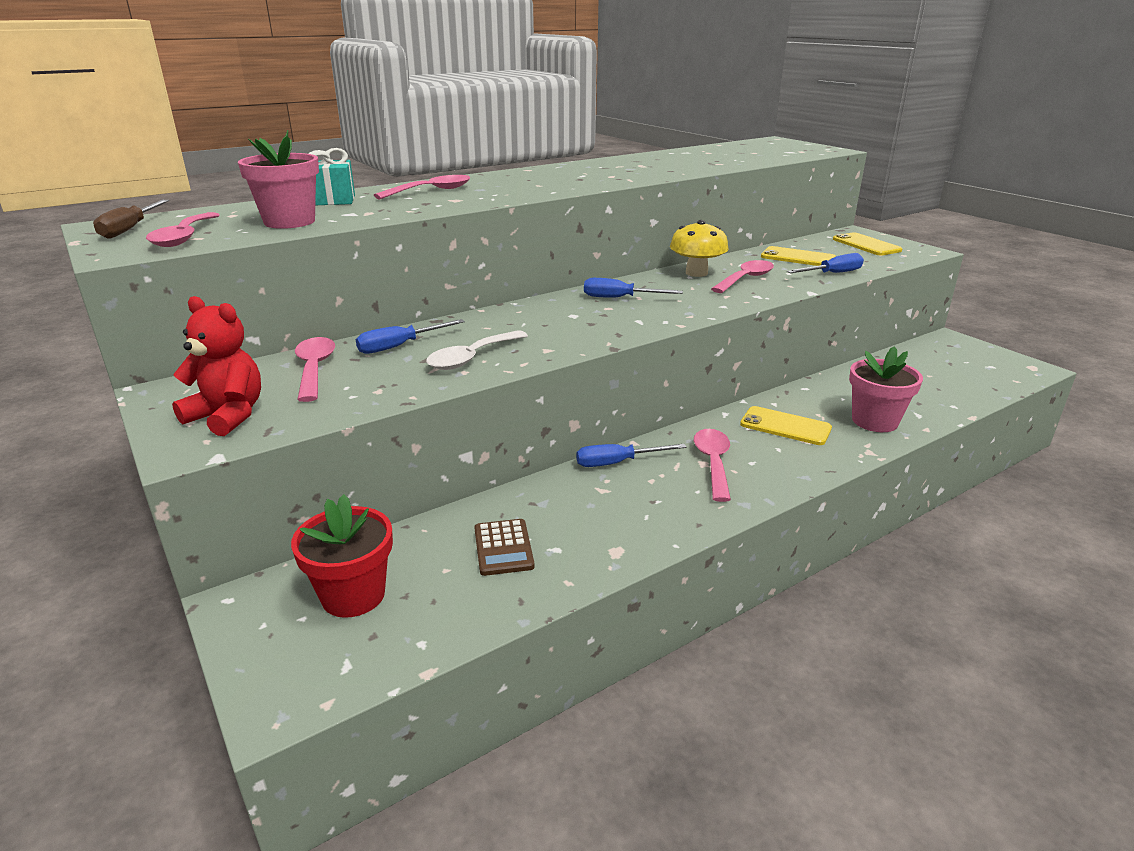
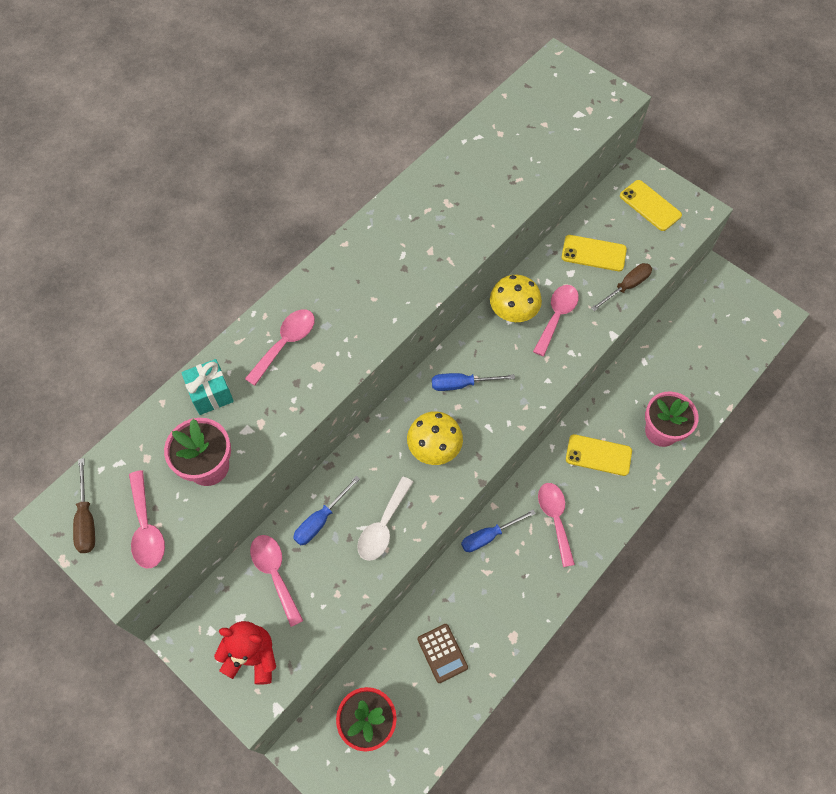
camera: 15 degrees left, 35 degrees up
(566, 324) = (434, 448): none -> yellow mushroom
(832, 273) = (626, 287): blue screwdriver -> brown screwdriver

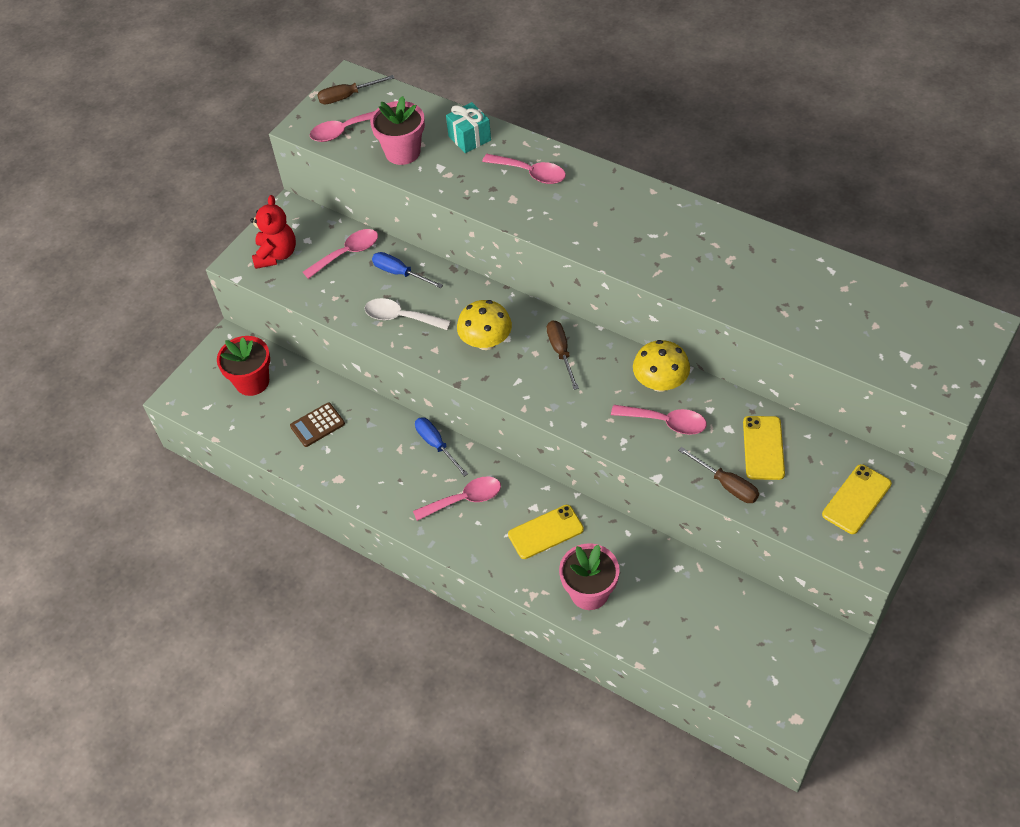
camera: 85 degrees right, 10 degrees down
(462, 384) = (561, 352): blue screwdriver -> brown screwdriver
(598, 455) = (545, 532): yellow phone -> yellow phone turned 60 degrees clockwise

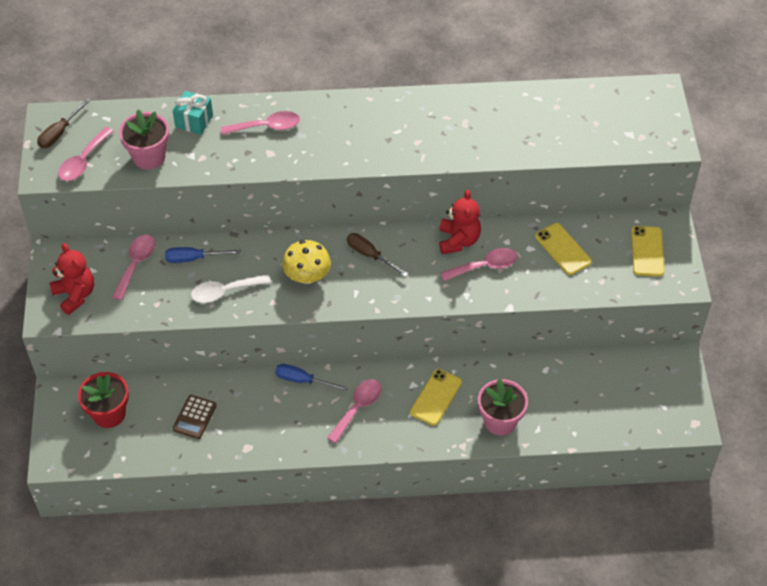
camera: 40 degrees left, 0 degrees up
(660, 383) = (458, 240): yellow mushroom -> red teddy bear
(726, 485) = (559, 287): brown screwdriver -> none

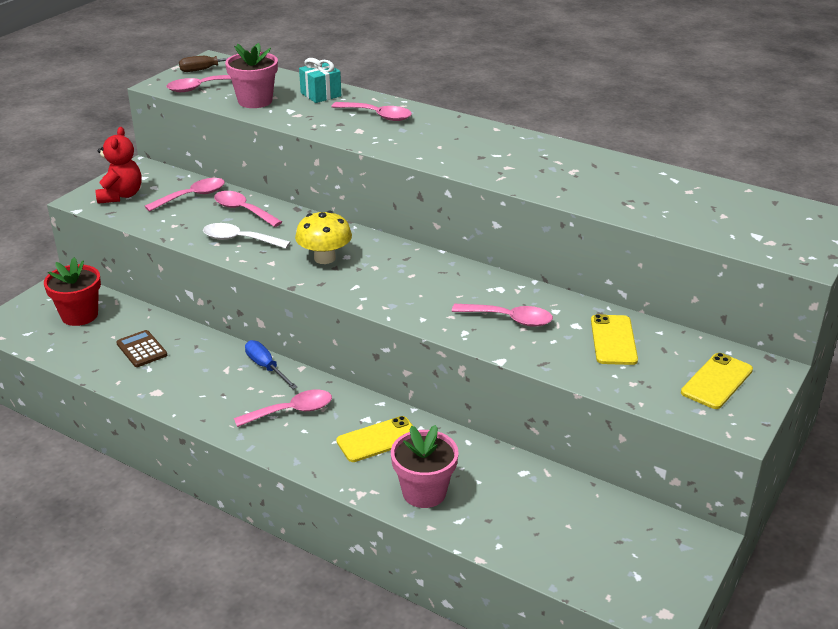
camera: 35 degrees right, 20 degrees down
(194, 258) = (243, 210): blue screwdriver -> pink spoon
(194, 417) = (142, 349): brown calculator -> brown calculator turned 90 degrees clockwise
(370, 255) = (401, 267): brown screwdriver -> none
(458, 240) = (503, 290): red teddy bear -> none

